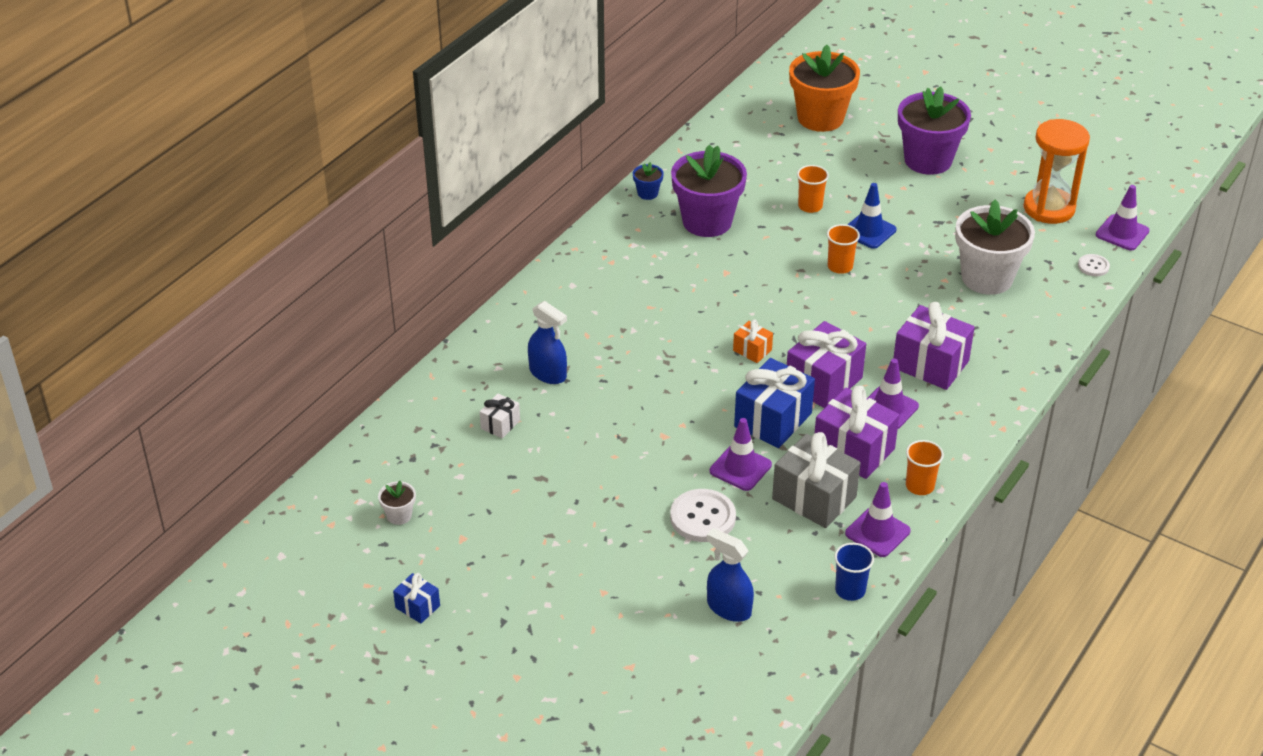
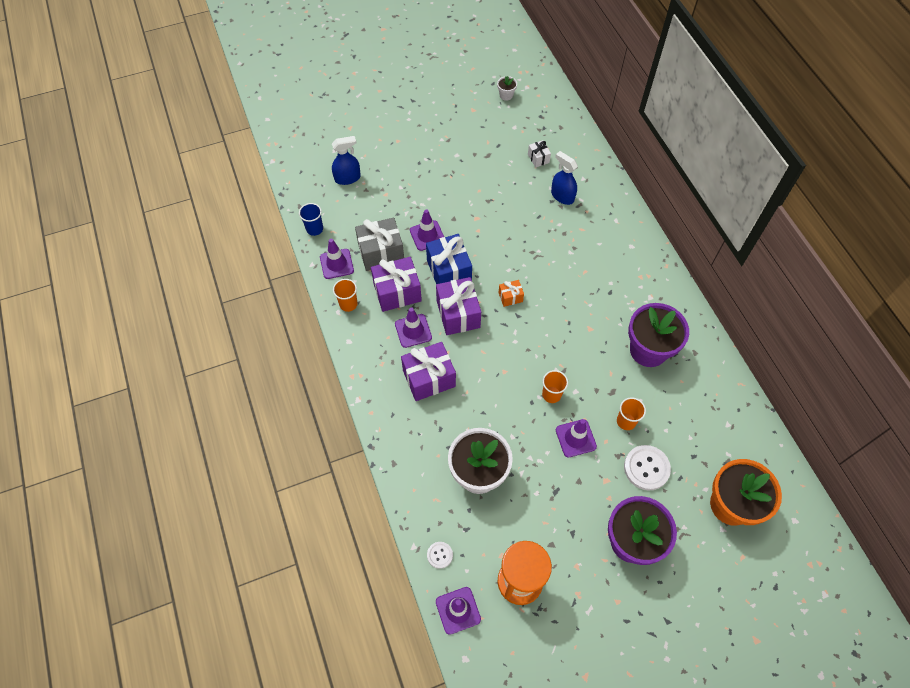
camera: 125 degrees right, 20 degrees up
(417, 607) = (445, 78): blue gift -> none
(548, 373) = (562, 196): blue spray bottle -> blue spray bottle turned 60 degrees clockwise
(647, 193) = (700, 335): blue flower pot -> none
(702, 517) = (408, 201): white button -> white button (646, 468)
(869, 231) = (575, 438): blue traffic cone -> purple traffic cone

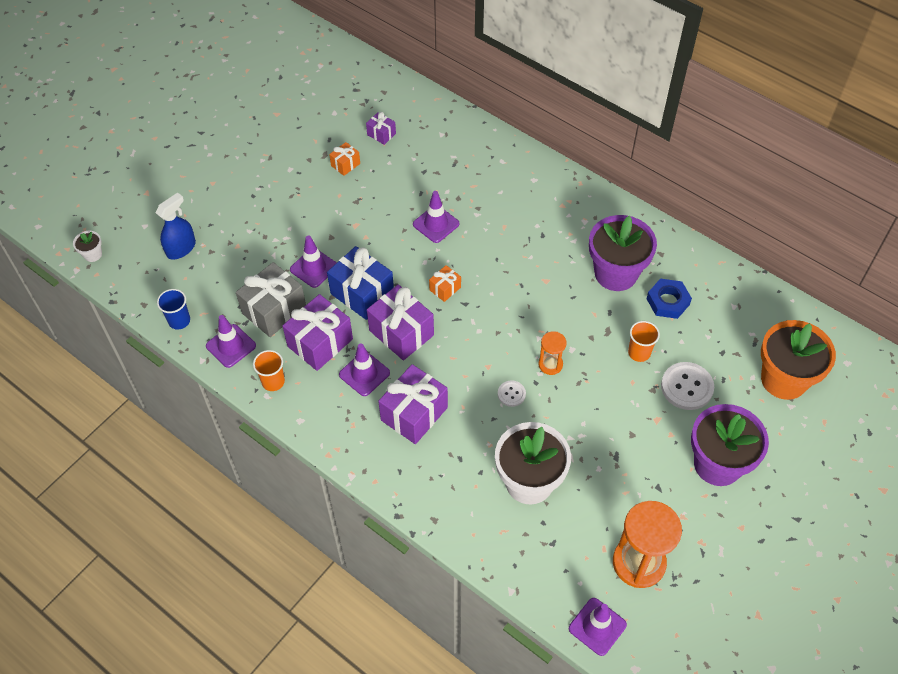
camera: 30 degrees left, 5 degrees down
(440, 555) = (543, 583): white button -> white button (511, 394)
(498, 169) = (345, 164): none -> orange gift
(506, 95) = (303, 83): white flower pot -> white flower pot (93, 254)
(538, 158) = (381, 134): white gift -> purple gift
(551, 394) = (550, 364): orange cup -> orange hourglass
(562, 196) = (431, 161): blue spray bottle -> none
(575, 438) = (602, 394): purple traffic cone -> purple traffic cone (436, 224)
(675, 393) = (667, 301): none -> blue nut

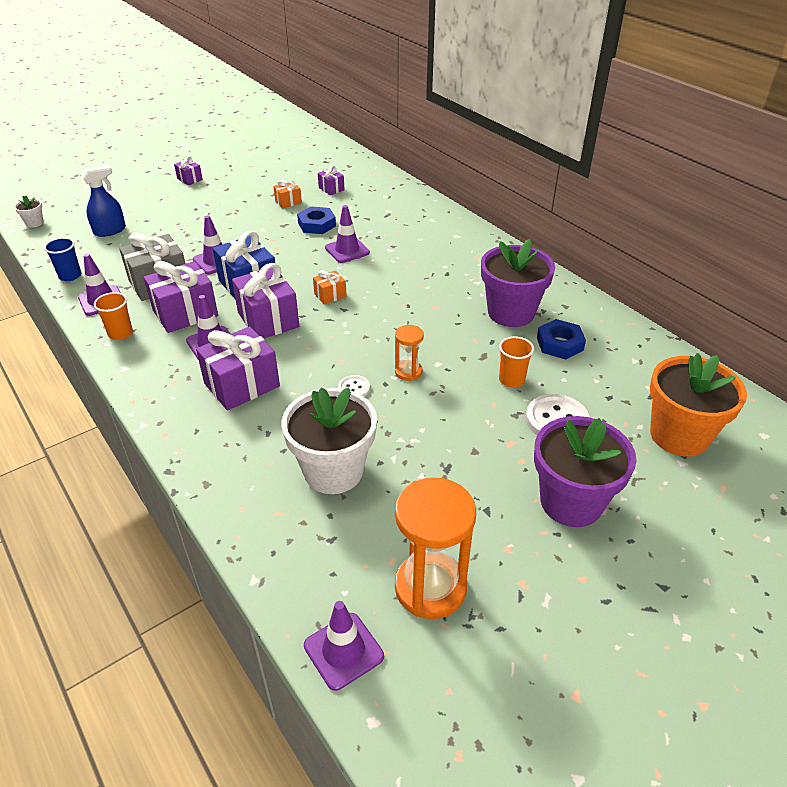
camera: 15 degrees right, 15 degrees down
(221, 150) = (190, 179): none -> purple gift
(390, 193) = (317, 224): none -> blue nut

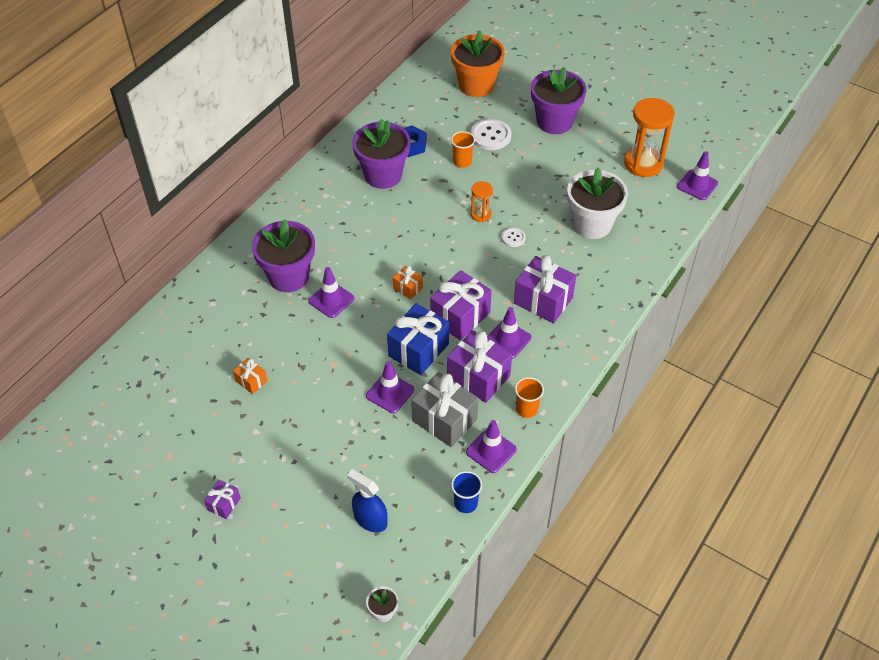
camera: 110 degrees left, 10 degrees up
(317, 224) = (291, 339): blue nut -> none
(331, 189) = (209, 354): purple gift -> none
(391, 234) = (289, 276): none -> purple flower pot

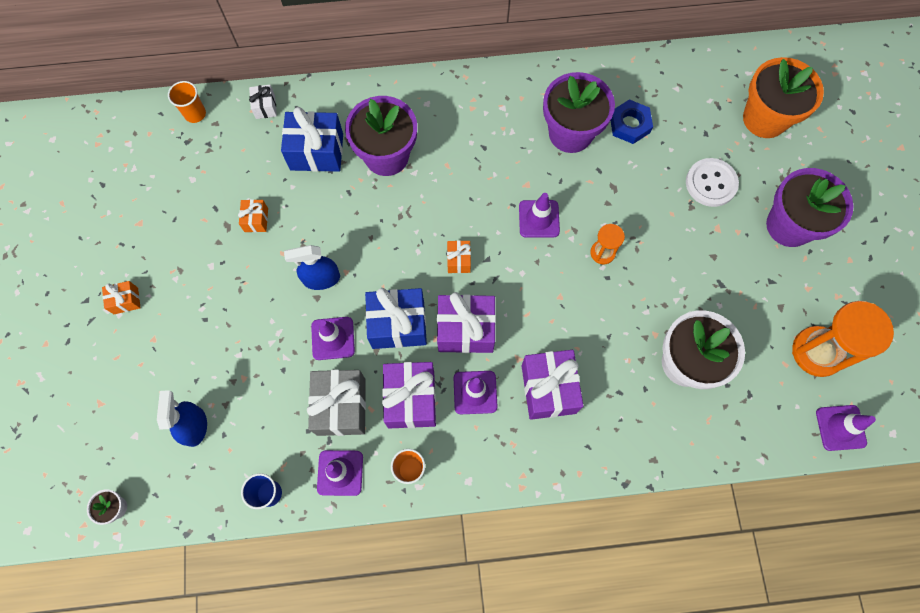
camera: 50 degrees right, 20 degrees up
(169, 319) = (265, 107): none -> white gift
(224, 504) = (126, 301): purple gift -> orange gift
(240, 313) = (316, 152): none -> blue gift
(331, 300) = (391, 210): purple traffic cone -> purple traffic cone (539, 219)
(338, 371) = (321, 278): none -> blue spray bottle
(462, 162) = (652, 185): orange cup -> orange cup (195, 114)
(513, 238) = (600, 304): white button -> none

